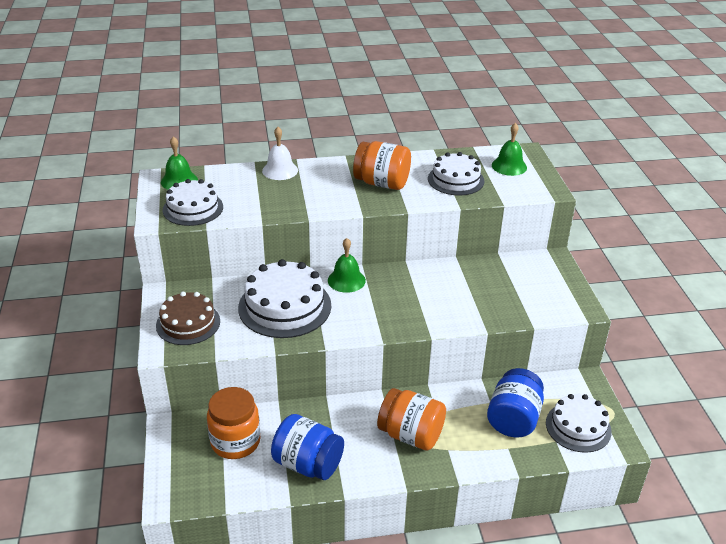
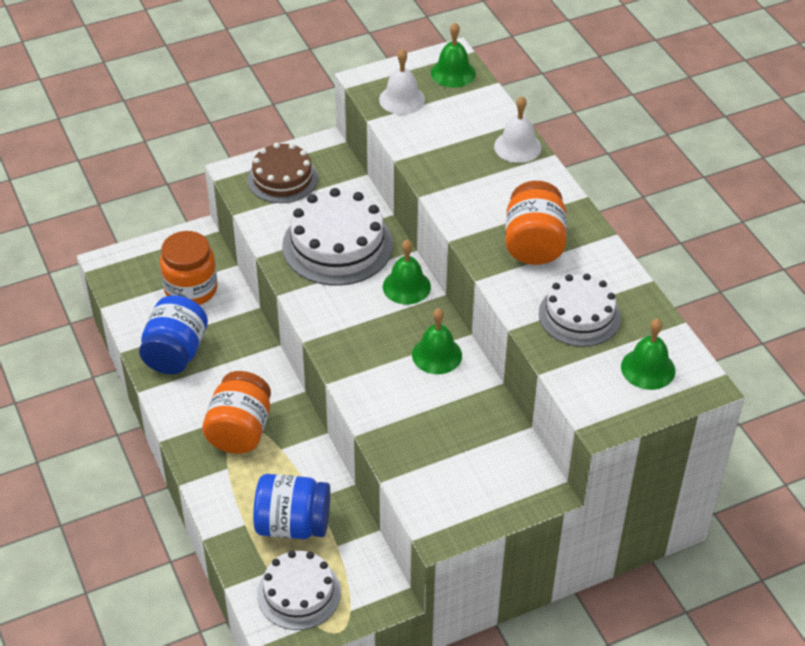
camera: 75 degrees right, 10 degrees up
(193, 208) = (402, 99): white cake -> white bell
(420, 279) = (437, 355): none -> green bell

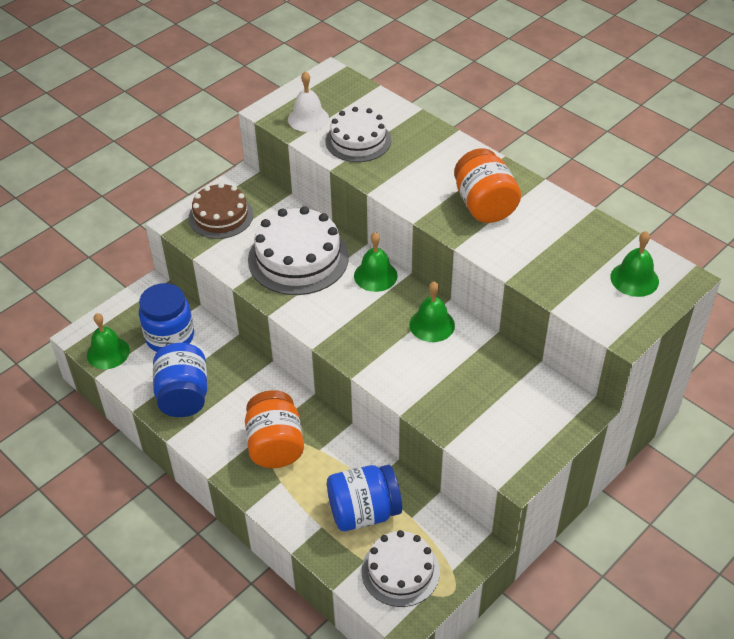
camera: 20 degrees left, 0 degrees up
(191, 289) = (170, 337): orange jar -> blue jar
(453, 73) = (339, 87): green bell -> green bell (108, 352)
(517, 146) = (426, 131): white bell -> none
(579, 315) = (555, 252): white cake -> white cake (358, 140)

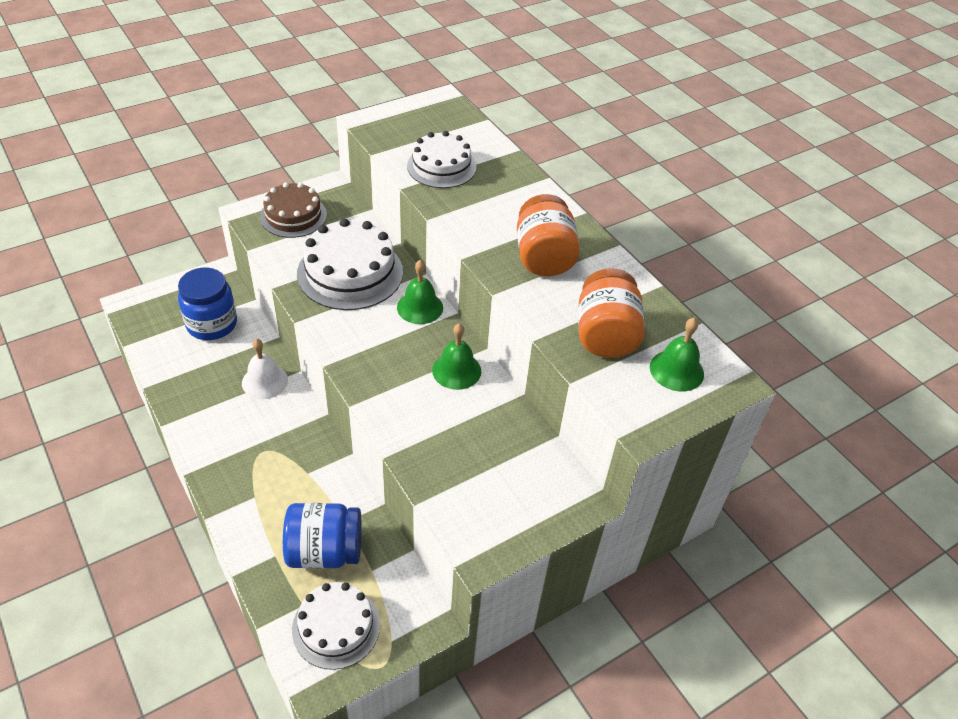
camera: 10 degrees right, 0 degrees up
(108, 352) = (146, 325): green bell -> none
(183, 395) = (198, 385): blue jar -> none
(275, 445) = (265, 457): orange jar -> orange jar (605, 335)
(308, 118) = (401, 136): white bell -> white bell (264, 381)

